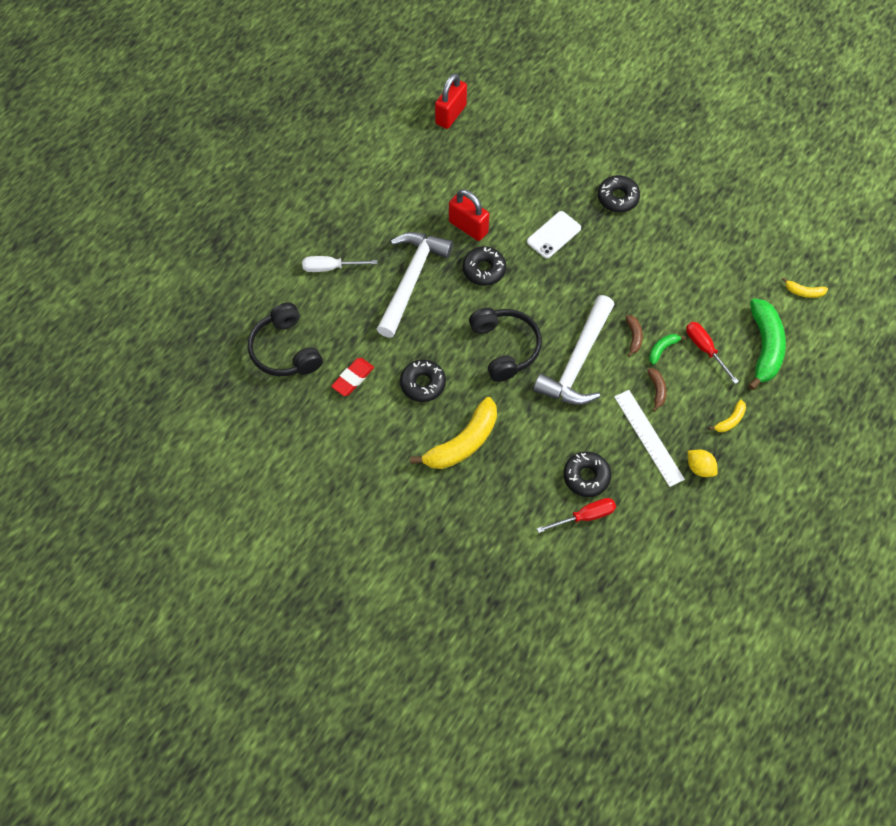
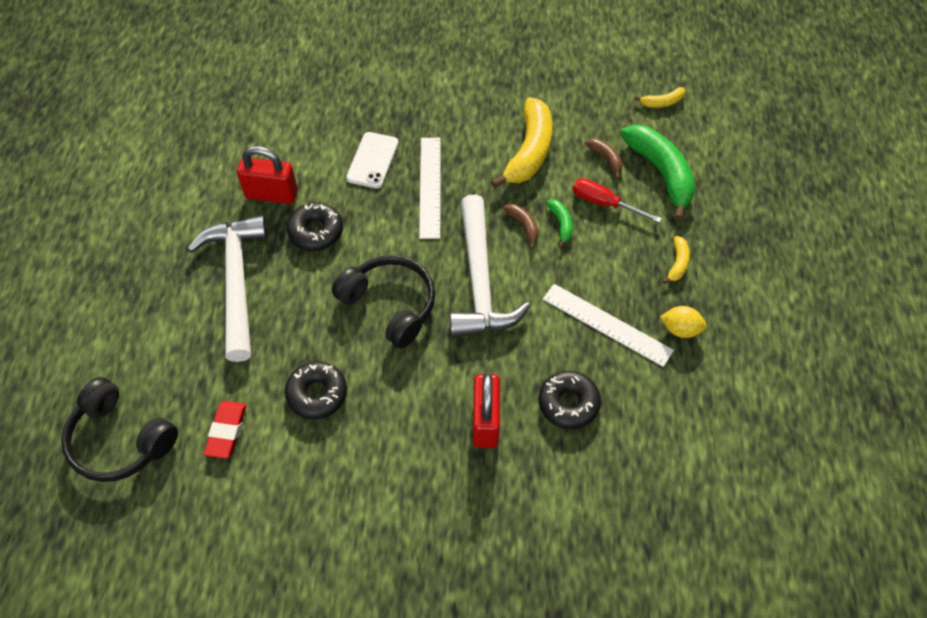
camera: 30 degrees left, 5 degrees down
(331, 267) = (128, 313): white screwdriver -> none
(451, 114) = (184, 87): red padlock -> red padlock (485, 421)
(463, 443) = (405, 439): yellow banana -> yellow banana (529, 151)
(583, 275) = (430, 187): none -> white ruler
(585, 516) = (595, 450): red screwdriver -> none
(617, 198) = (418, 94): black donut -> none
(657, 390) = (583, 269): brown banana -> brown banana (606, 159)
(662, 349) = (561, 224): green banana -> green banana turned 150 degrees clockwise

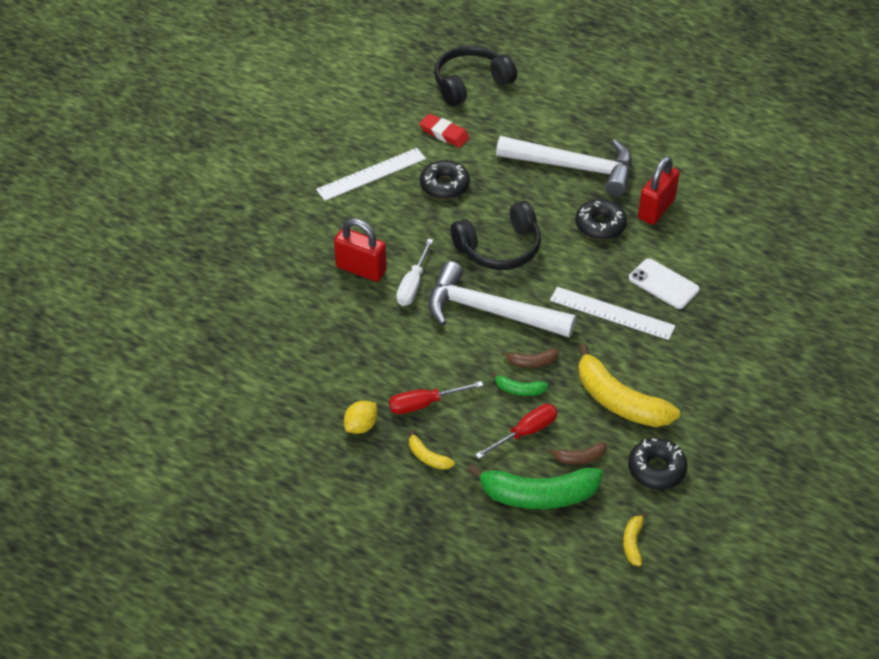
camera: 115 degrees right, 10 degrees down
(481, 362) = (413, 284): none -> white screwdriver
(568, 403) = (343, 323): black donut -> black donut (656, 469)
(607, 324) = (397, 378): white ruler -> white ruler (371, 174)
(623, 289) = (424, 404): none -> red screwdriver

